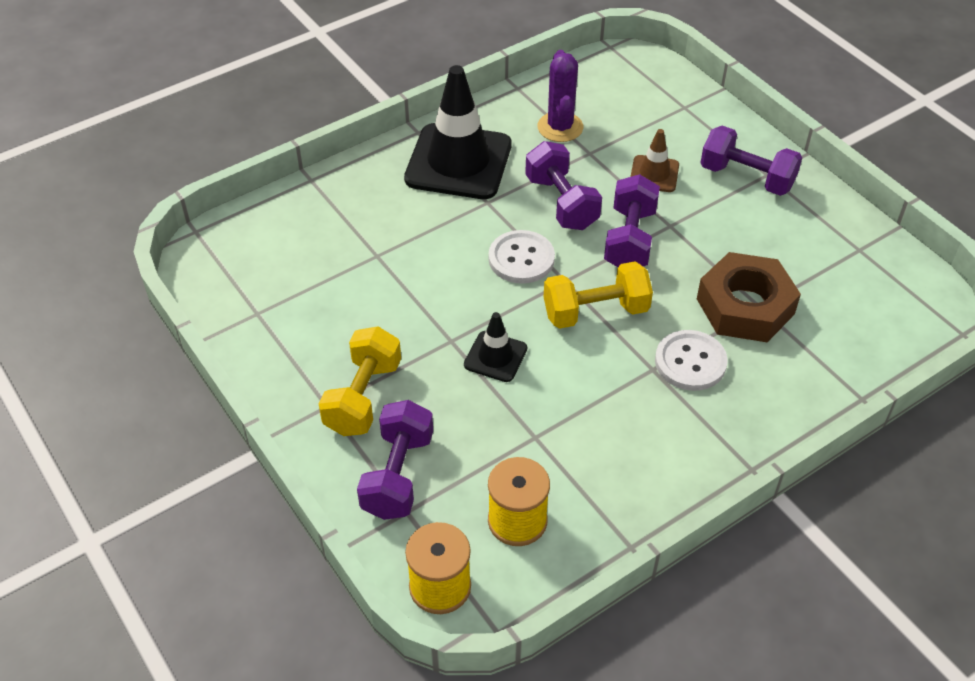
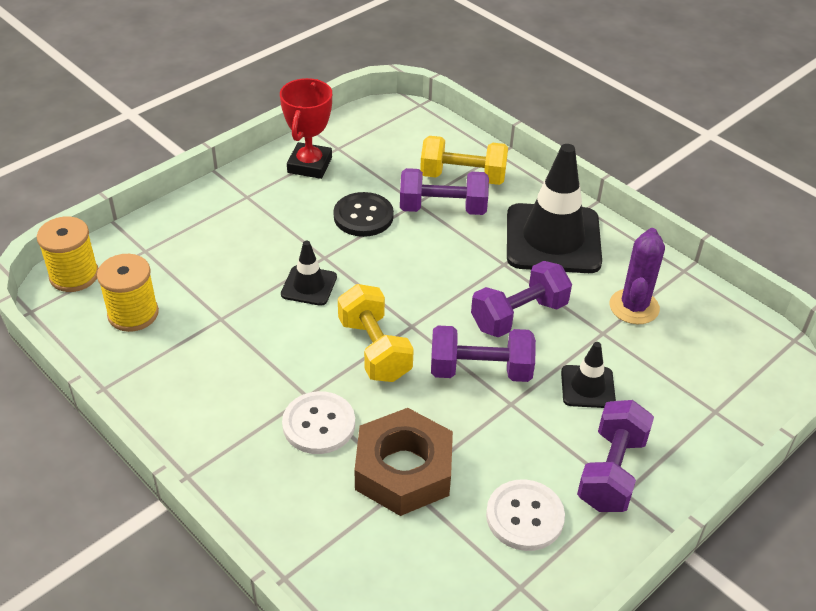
camera: 80 degrees right, 5 degrees down
(283, 341) = (310, 165): none -> red trophy
(363, 397) = (256, 214): yellow dumbbell -> yellow dumbbell (463, 177)
(390, 301) = (363, 216): none -> black button
(397, 475) = (179, 241): purple dumbbell -> purple dumbbell (443, 208)
(521, 259) = (433, 293): white button -> white button (524, 516)
(560, 127) = (634, 307): purple cactus -> purple cactus turned 60 degrees counterclockwise
(654, 174) = (587, 387): brown traffic cone -> black traffic cone

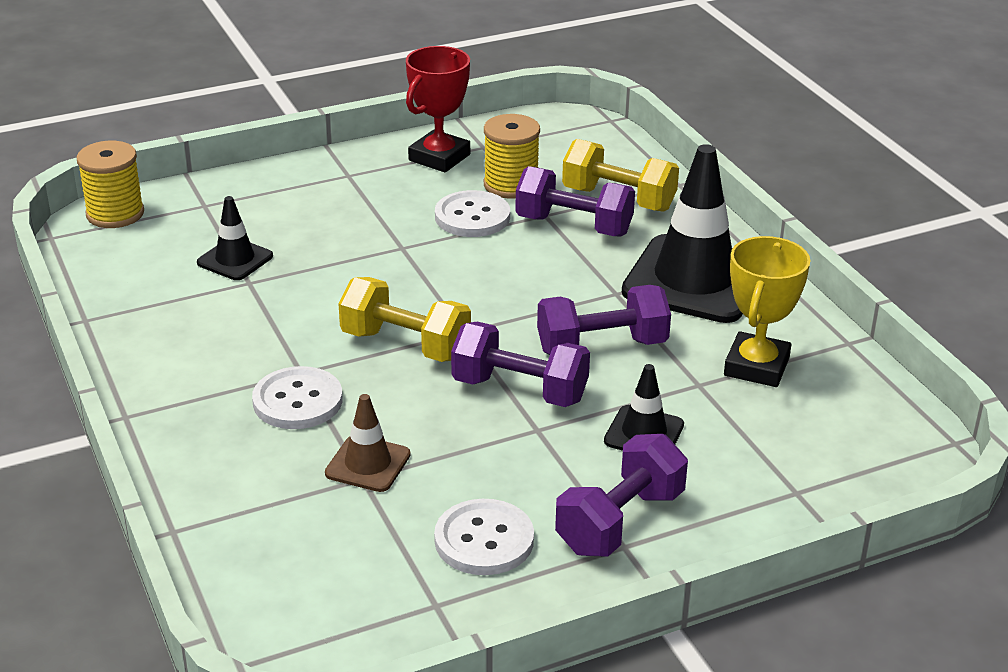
camera: 20 degrees right, 10 degrees down
(133, 314) = (156, 260): yellow spool -> yellow spool (511, 185)
(309, 286) = (367, 271): black traffic cone -> black traffic cone (235, 259)
(363, 216) = (472, 217): black button -> white button
(374, 349) = (405, 345): yellow dumbbell -> yellow dumbbell turned 60 degrees counterclockwise
(403, 470) = (368, 464): brown nut -> brown traffic cone
(634, 307) = (756, 366): purple cactus -> yellow trophy

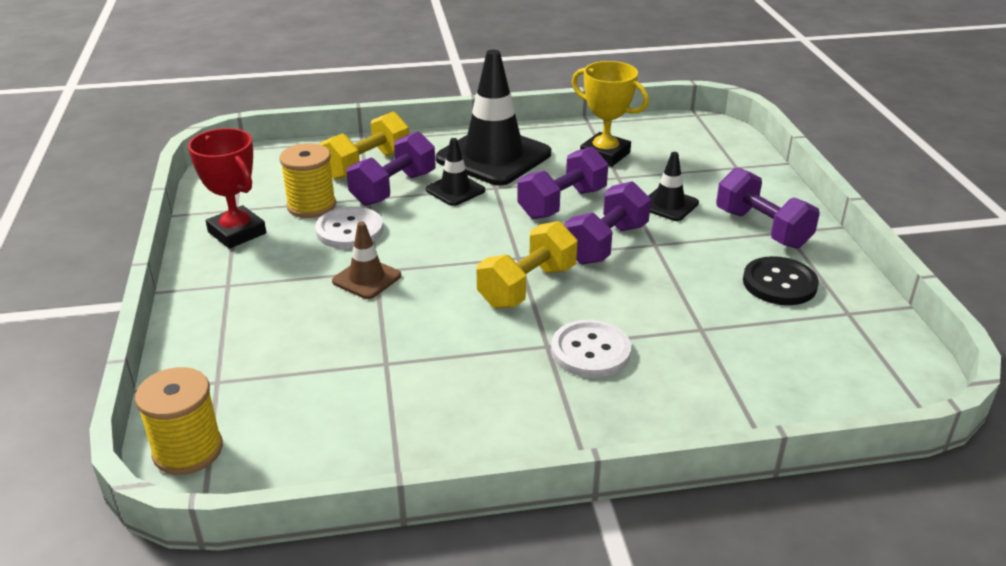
camera: 75 degrees left, 0 degrees up
(235, 259) = (340, 368): black traffic cone -> black traffic cone (455, 190)
(368, 464) = (684, 324): brown traffic cone -> brown traffic cone (367, 279)
(484, 540) = (779, 283): white button -> black button
(602, 346) = (562, 203): purple dumbbell -> purple dumbbell turned 45 degrees clockwise

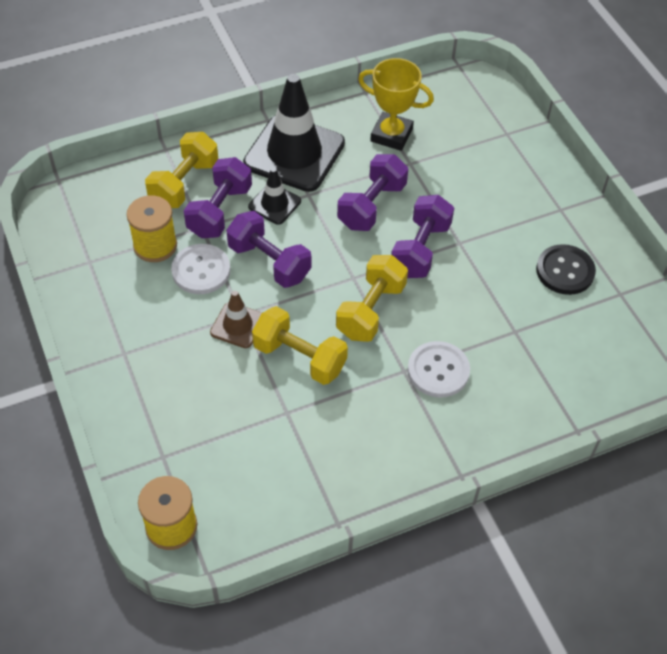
camera: 15 degrees left, 20 degrees up
(237, 232) = (103, 291): red trophy -> none
(424, 316) = (299, 358): none -> yellow dumbbell
(668, 205) = (460, 192): black traffic cone -> none
(762, 229) = (541, 209): purple dumbbell -> purple dumbbell (269, 262)

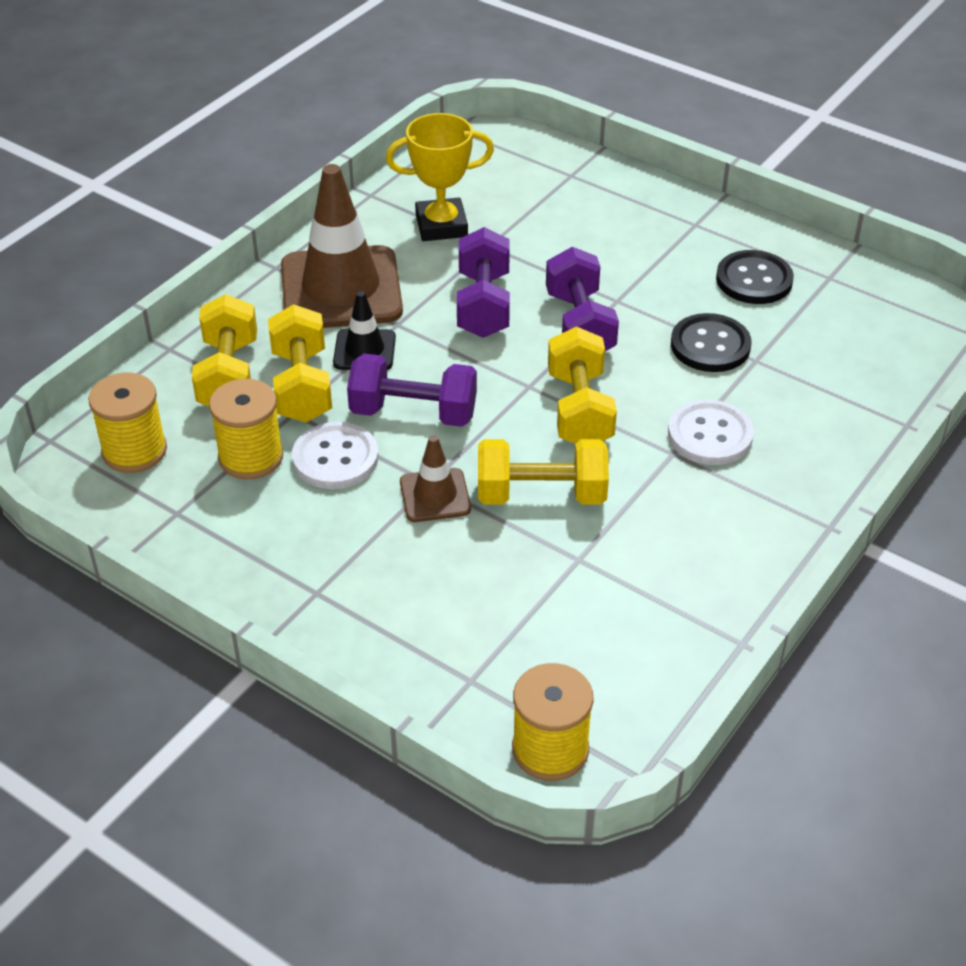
camera: 30 degrees left, 10 degrees down
(96, 209) = (134, 451): none -> yellow spool
(219, 211) = (302, 386): purple dumbbell -> yellow dumbbell
(294, 153) = (341, 289): black traffic cone -> brown traffic cone
(493, 306) = (710, 345): none -> black button

